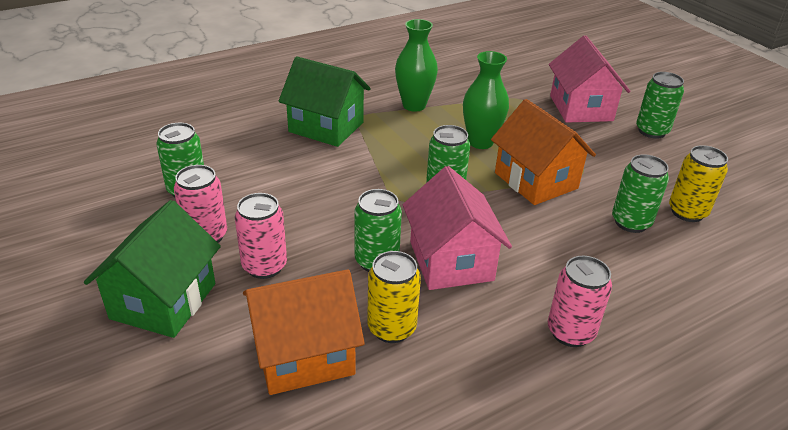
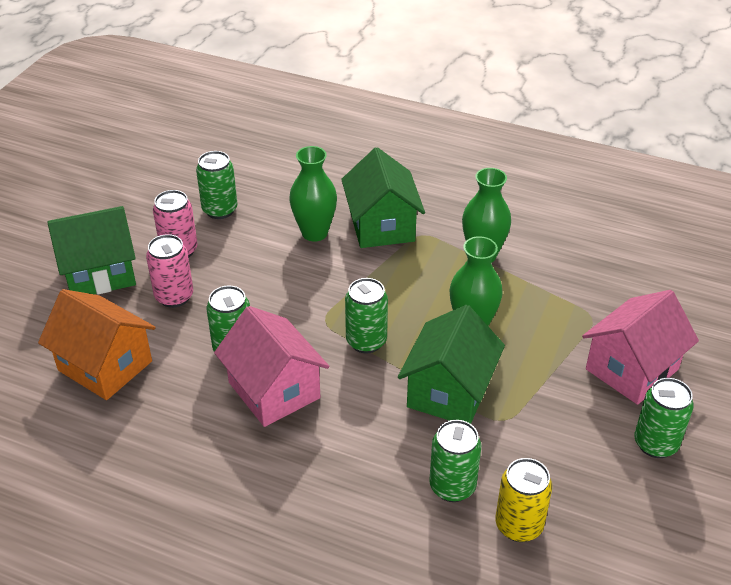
camera: 55 degrees right, 5 degrees up
(290, 158) = (314, 233): none -> green vase
(391, 328) = (167, 395): yellow can -> none
(451, 261) = (274, 390): pink house -> pink house turned 75 degrees counterclockwise
(535, 180) = (449, 392): orange house -> green house
(570, 332) = (251, 501): pink can -> none

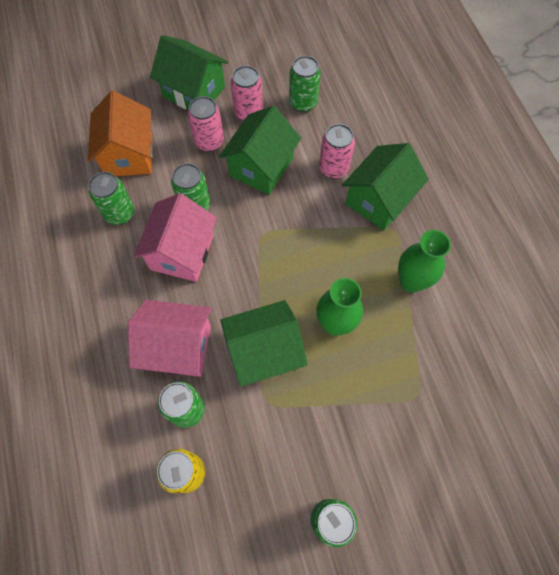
camera: 50 degrees right, 25 degrees up
(251, 277) = (261, 167): none -> green house
(314, 233) = (333, 168): green vase -> pink can
(366, 341) = (265, 271): green can -> green can (120, 213)
(632, 369) = (388, 458): pink house -> pink house (178, 347)

